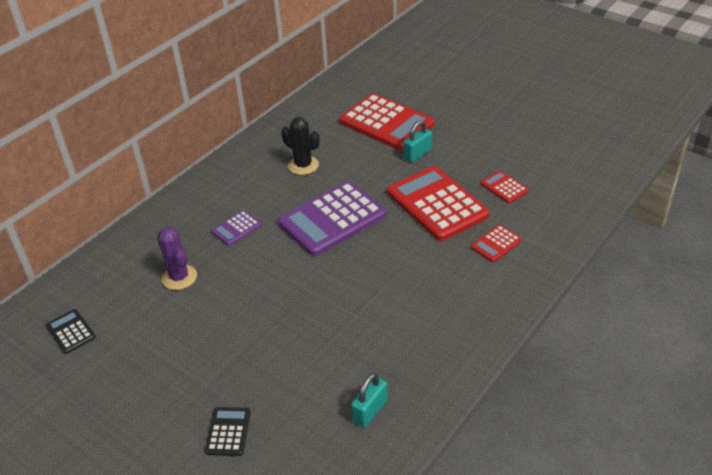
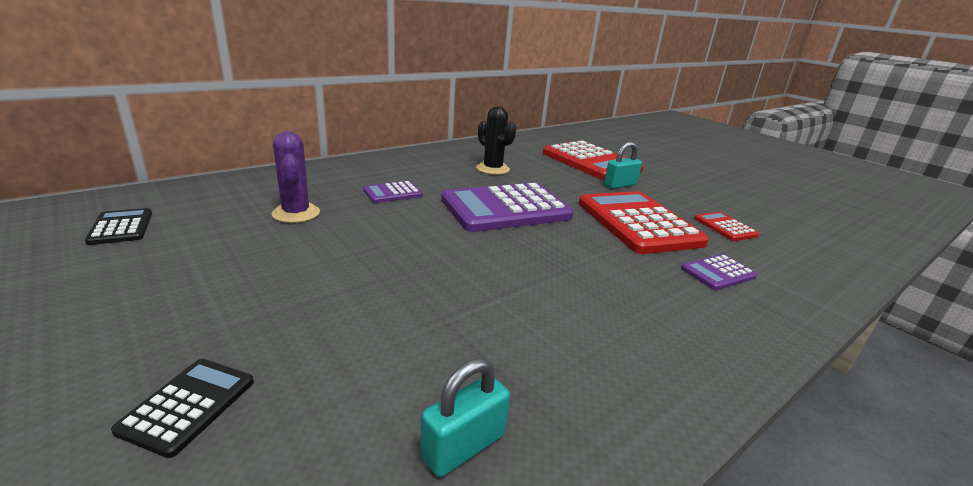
camera: 10 degrees right, 15 degrees down
(496, 244) = (718, 273): red calculator -> purple calculator

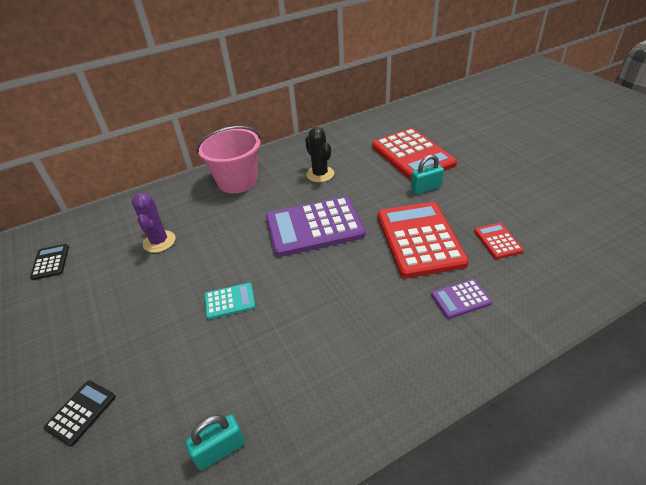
camera: 15 degrees right, 15 degrees up
(391, 168) = (237, 181): none -> pink bucket
(392, 193) = (232, 213): purple calculator -> none
(418, 271) = (230, 301): none -> turquoise calculator

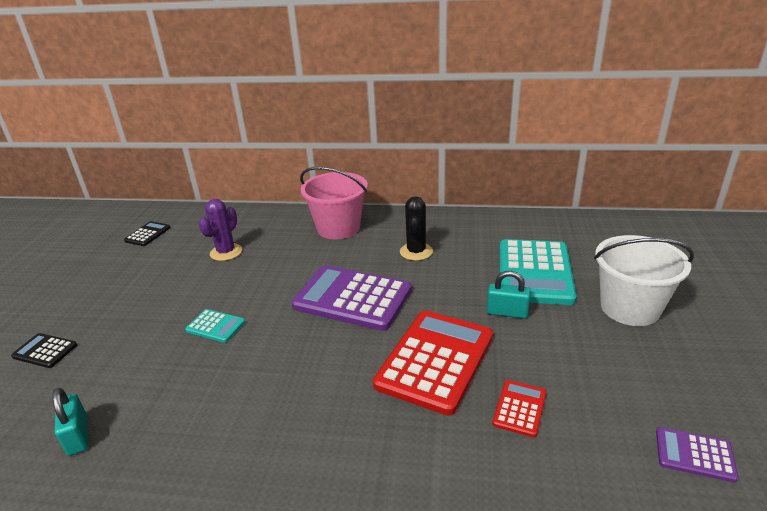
camera: 35 degrees right, 10 degrees down
(81, 412) = (45, 351): black calculator -> black calculator turned 135 degrees counterclockwise
(220, 450) = (78, 436): turquoise padlock -> turquoise padlock turned 60 degrees clockwise
(412, 155) = (534, 272): red calculator -> turquoise calculator
(460, 299) = (402, 442): purple calculator -> purple calculator (694, 454)
(486, 154) = (630, 308): none -> white bucket

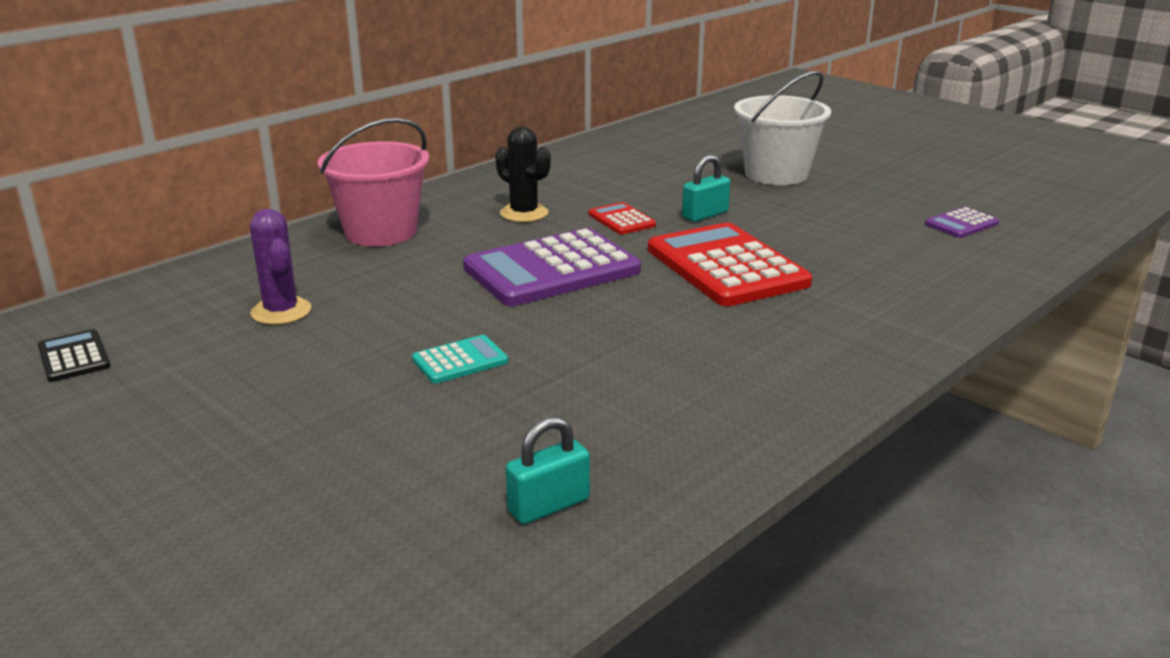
camera: 55 degrees left, 5 degrees down
(45, 351) = (275, 509): black calculator -> none
(78, 436) = (548, 505): turquoise padlock -> turquoise padlock turned 45 degrees counterclockwise
(519, 408) = (840, 257): red calculator -> red calculator (621, 220)
(534, 272) = (663, 183): turquoise calculator -> none

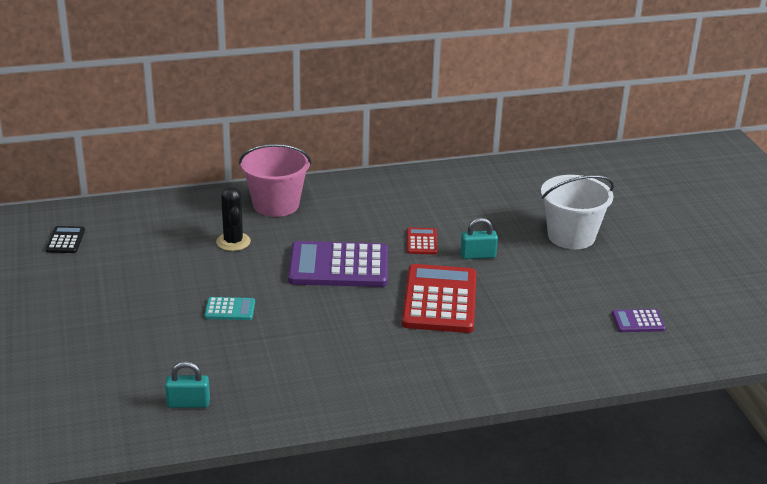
camera: 30 degrees right, 5 degrees up
(281, 311) = (176, 245): purple cactus -> none
(524, 213) = (370, 217): black cactus -> black cactus (233, 242)

